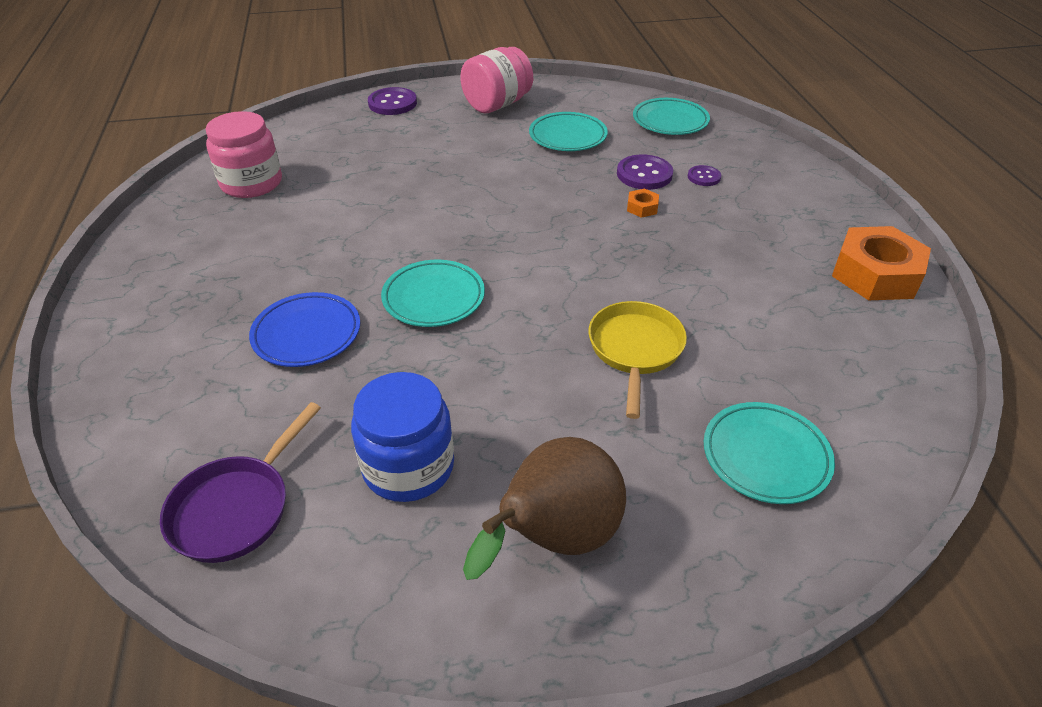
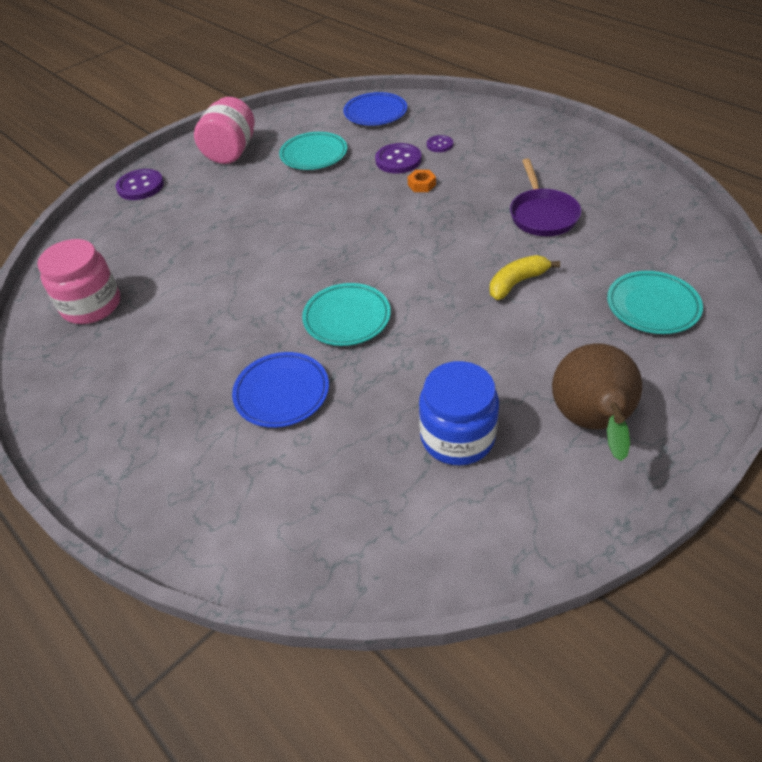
camera: 30 degrees left, 5 degrees up
(236, 508) = (372, 535): purple pan -> purple pan (542, 215)
(635, 350) = (517, 283): yellow pan -> yellow banana
(670, 121) = (375, 113): turquoise plate -> blue plate
(875, 274) = (603, 164): orange nut -> none

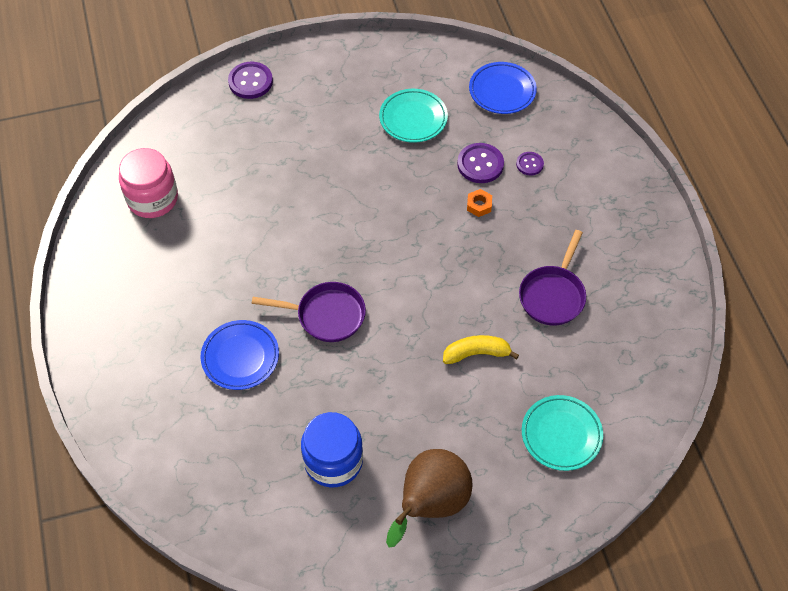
camera: 25 degrees right, 10 degrees up
(231, 152) = (346, 77): pink jar -> none
(347, 318) = (326, 315): turquoise plate -> purple pan

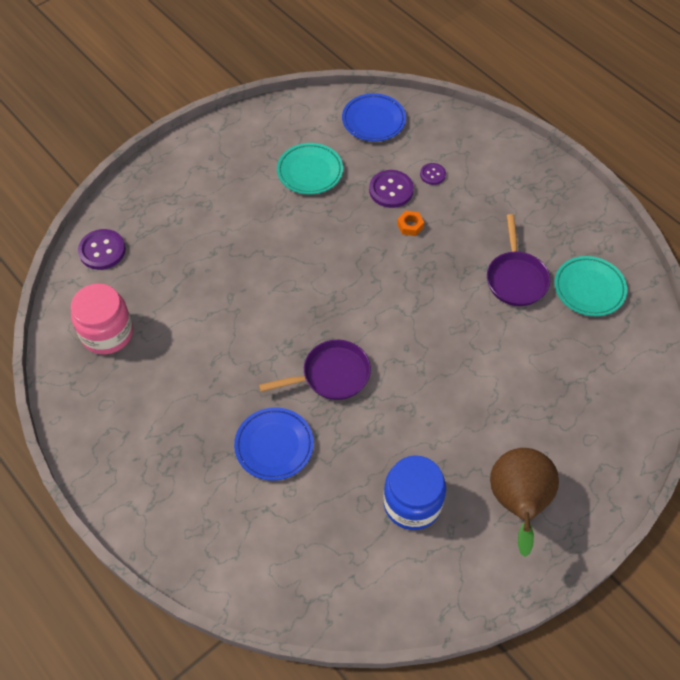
camera: 25 degrees left, 0 degrees up
(250, 81) = (141, 191): purple button -> purple button (102, 250)
(476, 353) = (481, 355): yellow banana -> none
(561, 434) = (591, 394): turquoise plate -> turquoise plate (589, 288)

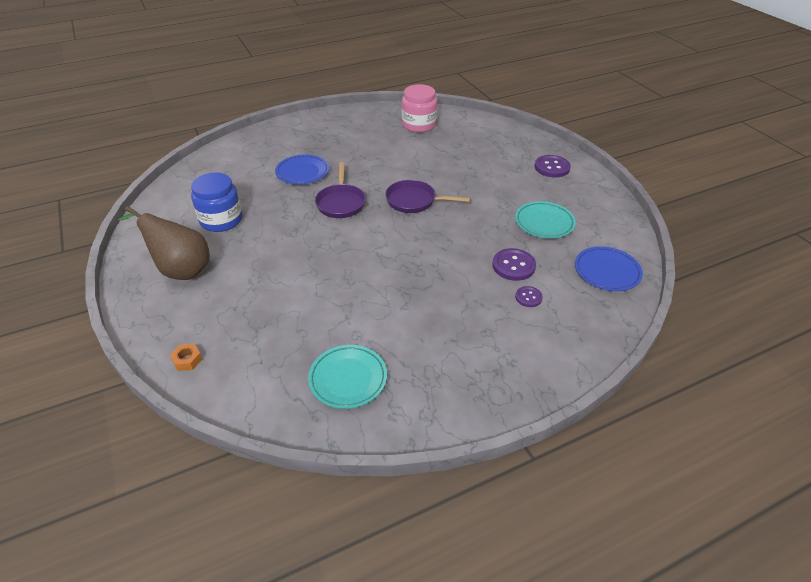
camera: 105 degrees right, 15 degrees down
(102, 250) = (486, 128): purple button -> purple button (552, 167)
(410, 226) = (468, 269): orange nut -> orange nut (187, 360)
(516, 278) = (383, 325): purple pan -> purple pan (414, 201)

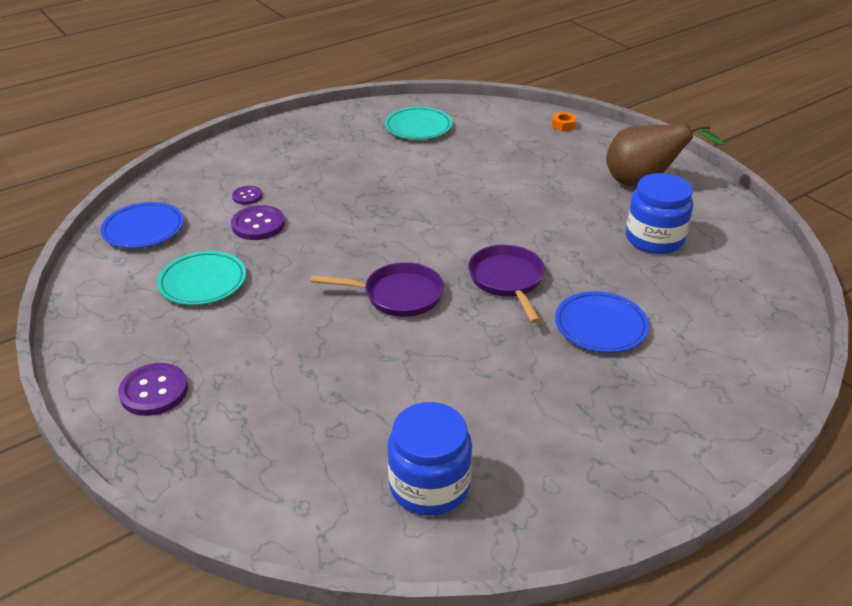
camera: 170 degrees right, 5 degrees down
(419, 125) = (429, 485): pink jar -> blue jar

